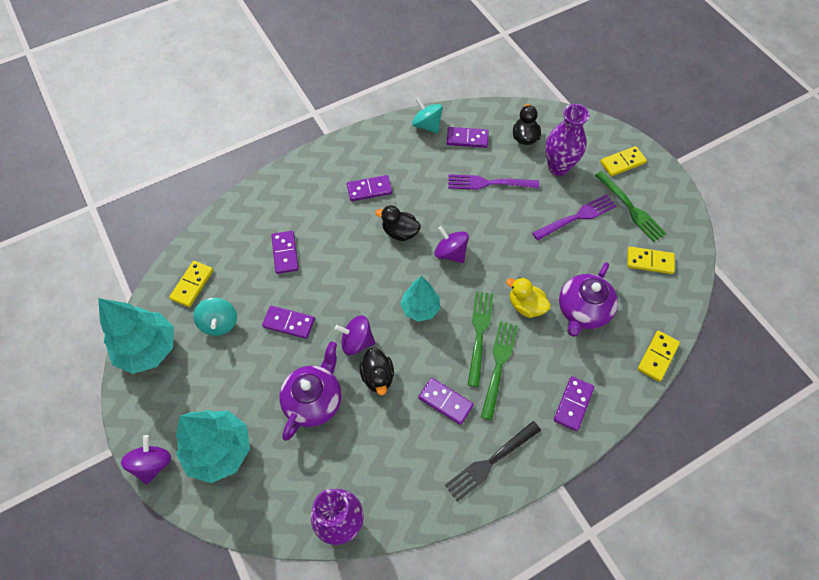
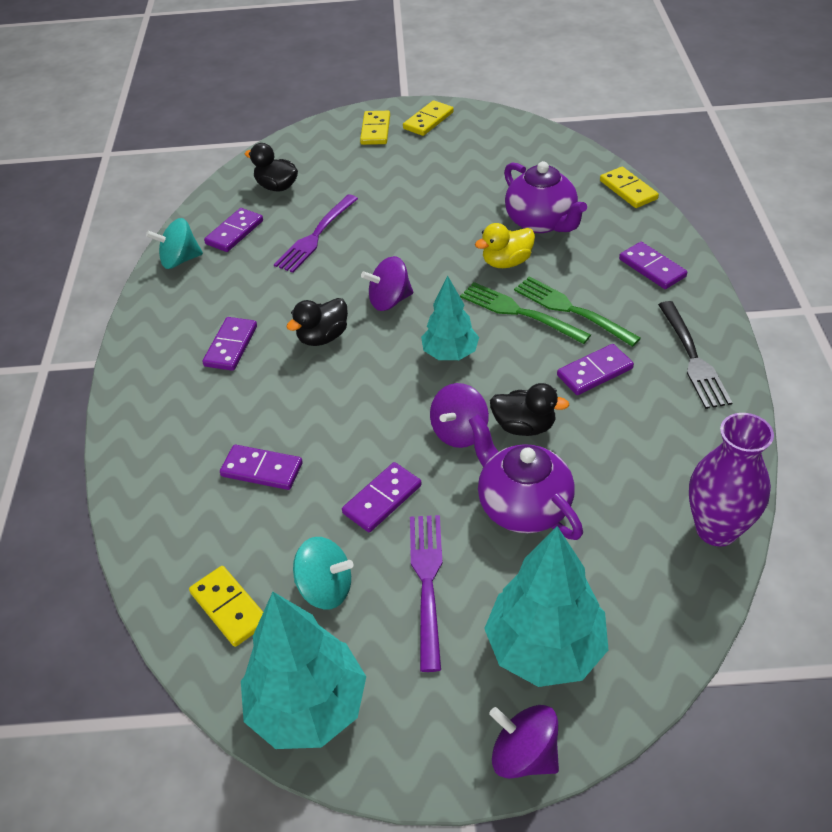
camera: 60 degrees left, 15 degrees down
(558, 167) = (341, 176): purple vase -> none
(577, 217) = (419, 185): purple fork -> purple fork (427, 582)
(630, 208) = (437, 145): green fork -> none
(649, 261) = (512, 155): yellow domino -> yellow domino (428, 120)

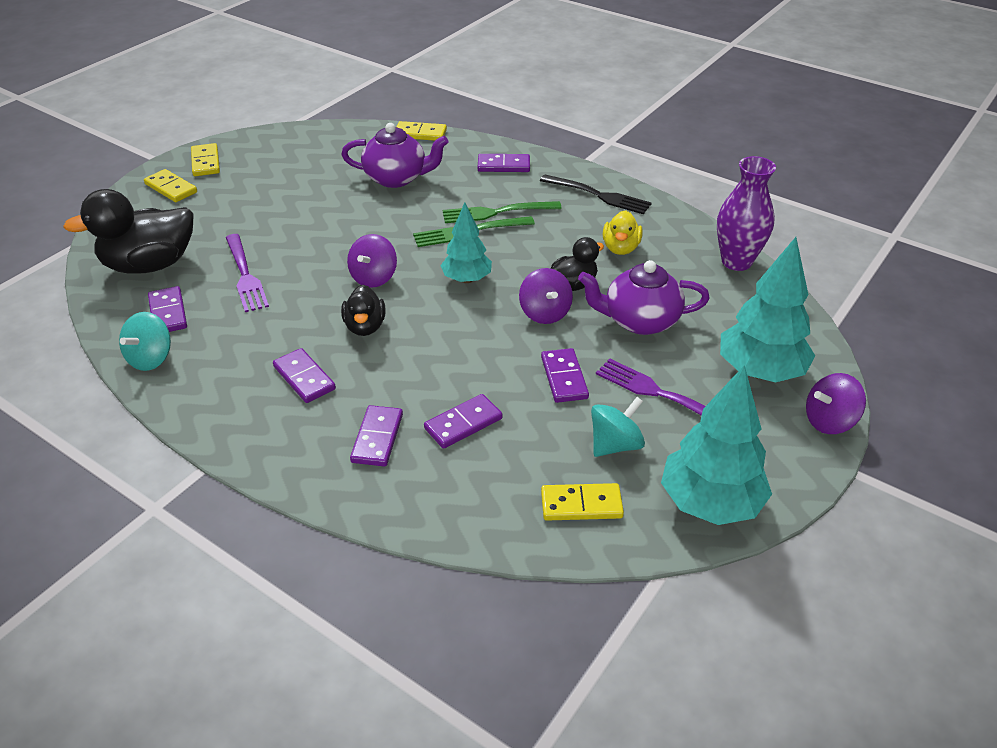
camera: 55 degrees left, 5 degrees down
(277, 187) = (150, 265): black duck -> black duck, size x1.85
(506, 262) = (413, 211): yellow duck -> yellow duck (620, 248)
(594, 372) = (563, 234): purple domino -> purple domino (377, 438)

